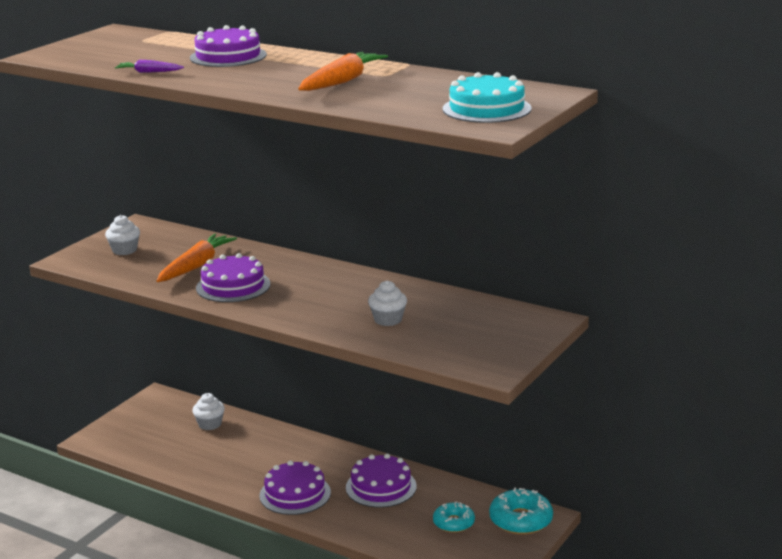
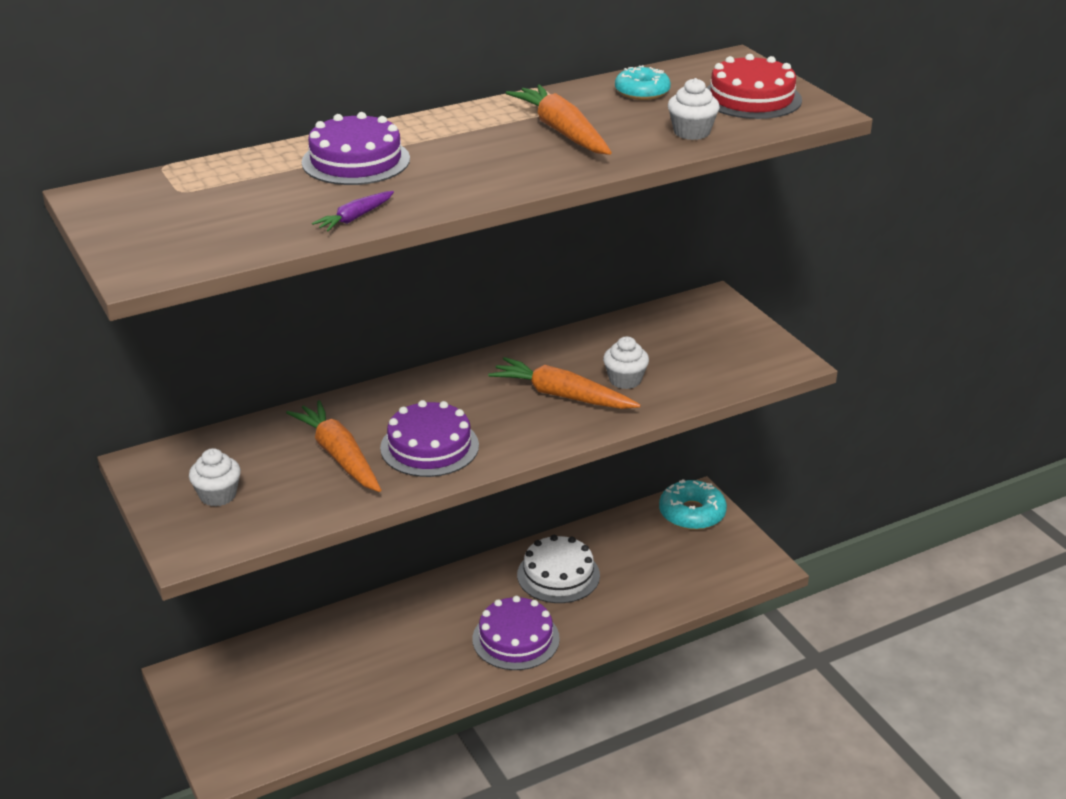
camera: 60 degrees left, 10 degrees up
(210, 424) = (302, 653): white cupcake -> white cupcake (691, 132)
(341, 306) = (562, 395): none -> orange carrot
(381, 487) = (558, 575): purple cake -> white cake
(453, 523) = (662, 554): turquoise donut -> turquoise donut (642, 92)
(486, 109) = (751, 98): turquoise cake -> red cake

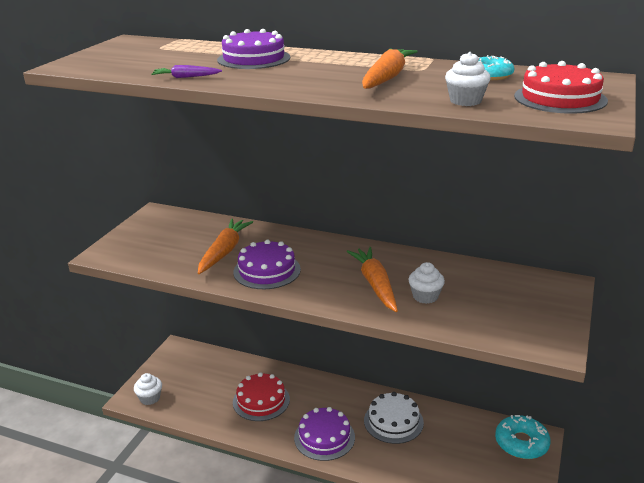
camera: 50 degrees right, 5 degrees down
(218, 495) = (153, 240): white cupcake -> white cupcake (150, 398)
(391, 654) = (261, 400): none -> red cake

